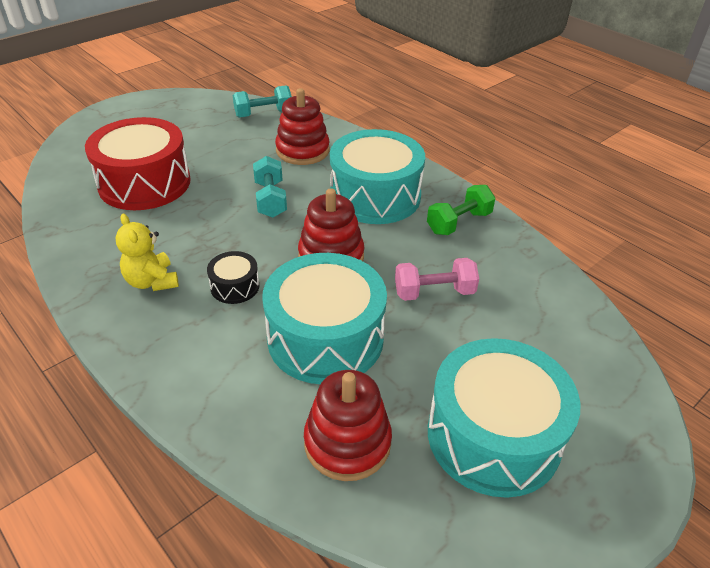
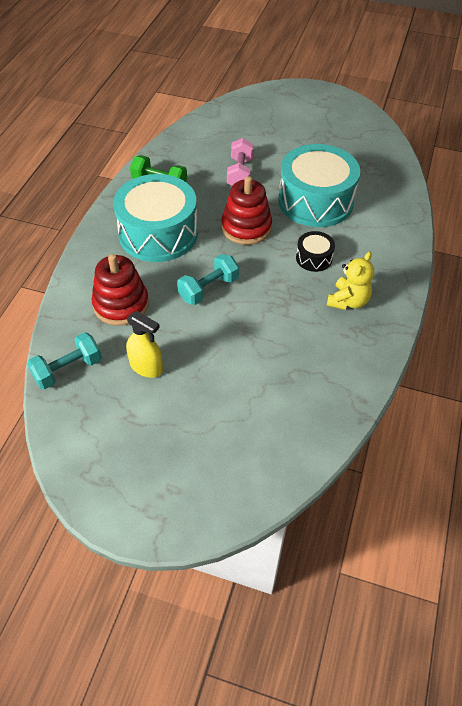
camera: 120 degrees left, 10 degrees up
(144, 183) = (252, 385): red drum -> none
(225, 143) = (146, 367): none -> yellow spray bottle
(263, 114) = (68, 370): turquoise dumbbell -> turquoise dumbbell turned 75 degrees counterclockwise
(347, 442) = (369, 168): red stacking toy -> none
(434, 292) = (240, 173): pink dumbbell -> pink dumbbell turned 45 degrees clockwise
(493, 435) = (319, 129): turquoise drum -> none

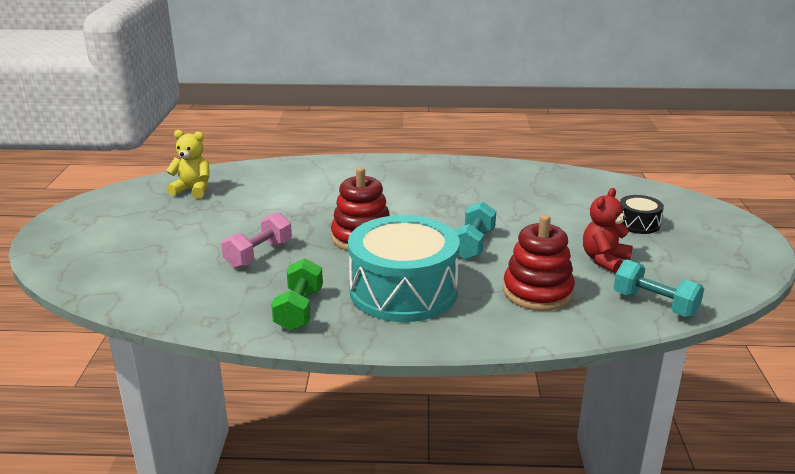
camera: 105 degrees left, 25 degrees down
(146, 367) = (604, 260): yellow spray bottle -> red teddy bear
(208, 289) = (473, 245): turquoise dumbbell -> turquoise dumbbell turned 75 degrees clockwise
(240, 173) = (259, 255): pink dumbbell -> pink dumbbell turned 45 degrees counterclockwise
(314, 258) = (390, 198): black drum -> black drum (638, 224)
(315, 201) = (298, 206): turquoise drum -> none
(348, 301) = (438, 180): yellow teddy bear -> yellow teddy bear (193, 190)

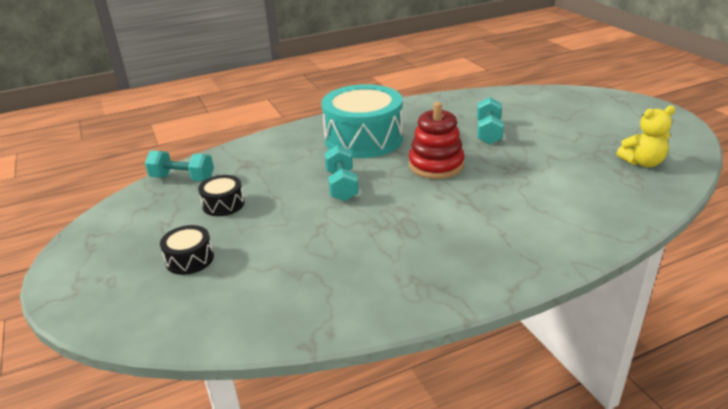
camera: 155 degrees right, 5 degrees up
(259, 255) = (488, 132): pink dumbbell -> turquoise dumbbell
(299, 310) = (414, 113): green dumbbell -> none
(537, 292) = (271, 163): red stacking toy -> none
(604, 260) = (223, 204): red teddy bear -> black drum

